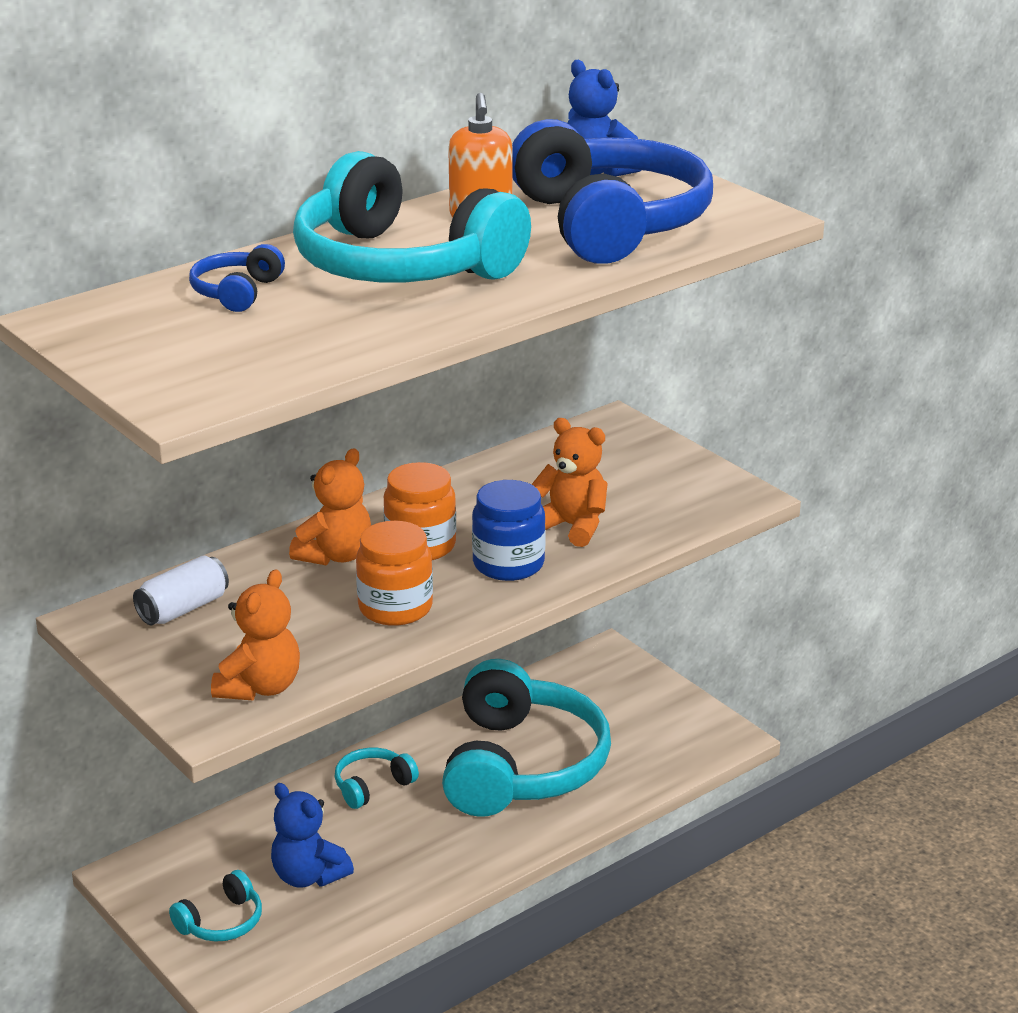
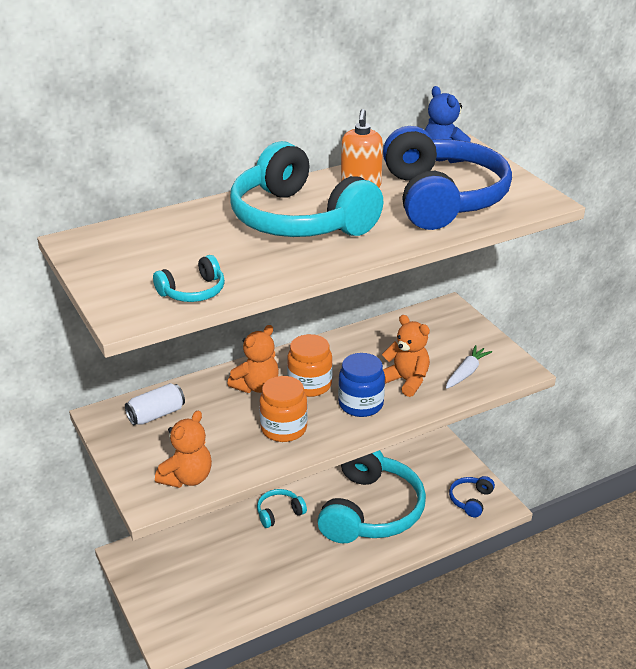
camera: 10 degrees right, 5 degrees up
(221, 922) = (172, 595): turquoise headphones -> turquoise headphones (193, 291)
(237, 292) = (190, 231): blue headphones -> blue headphones (470, 500)
(308, 876) = (229, 570): blue teddy bear -> none
(662, 507) = (466, 372): none -> white carrot

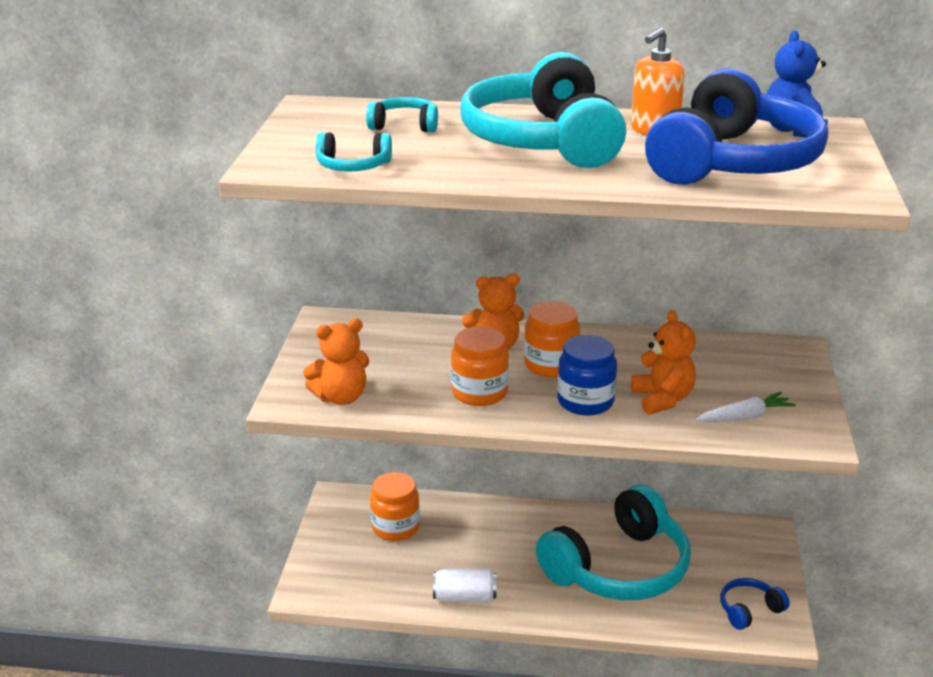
camera: 35 degrees right, 5 degrees down
(156, 414) = (373, 336): white can -> white can (464, 597)
(192, 557) = (395, 527): none -> orange jar
(279, 513) = (518, 527): turquoise headphones -> turquoise headphones (404, 126)

